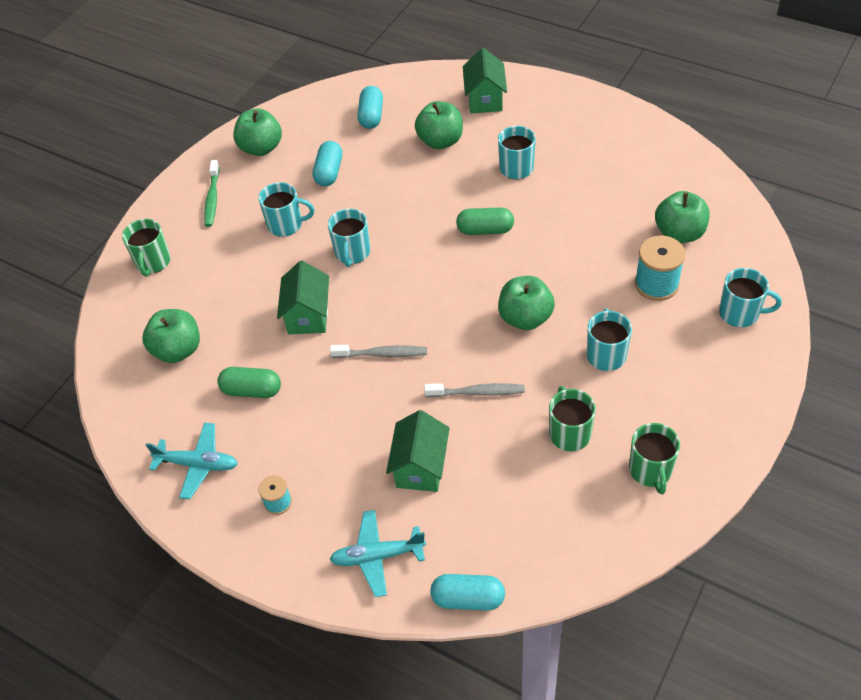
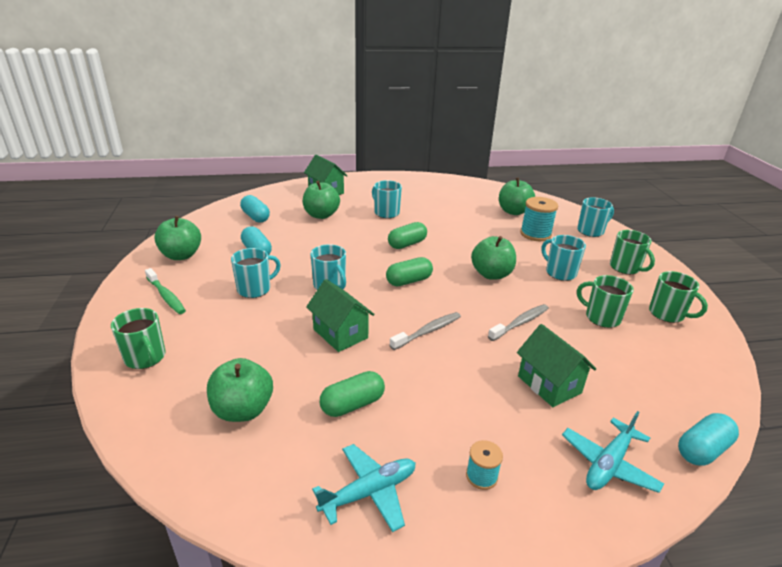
camera: 45 degrees left, 20 degrees down
(430, 284) = (409, 281): none -> green capsule
(697, 389) = (625, 268): none -> green mug

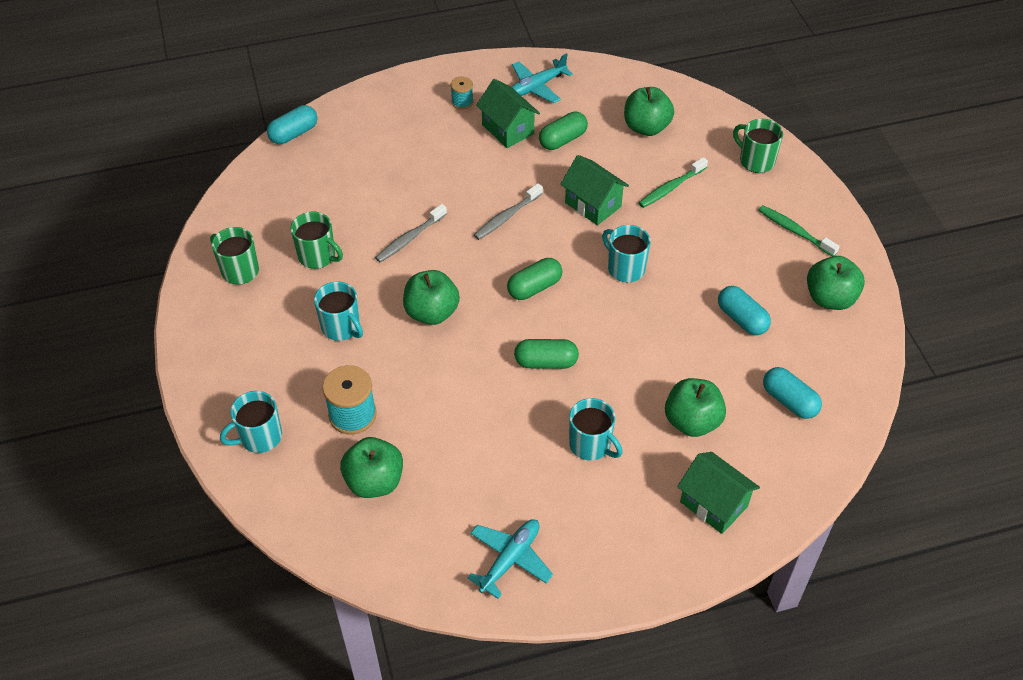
camera: 175 degrees right, 20 degrees up
(254, 341) = (671, 188): none -> green toothbrush
(255, 289) = (707, 252): turquoise mug -> none
(407, 244) = (546, 362): green capsule -> green capsule turned 45 degrees clockwise
(549, 384) = (397, 173): green house -> green house (508, 129)
(608, 464) = (370, 117): turquoise plane -> turquoise plane (510, 559)
(625, 268) = (248, 348): green mug -> none

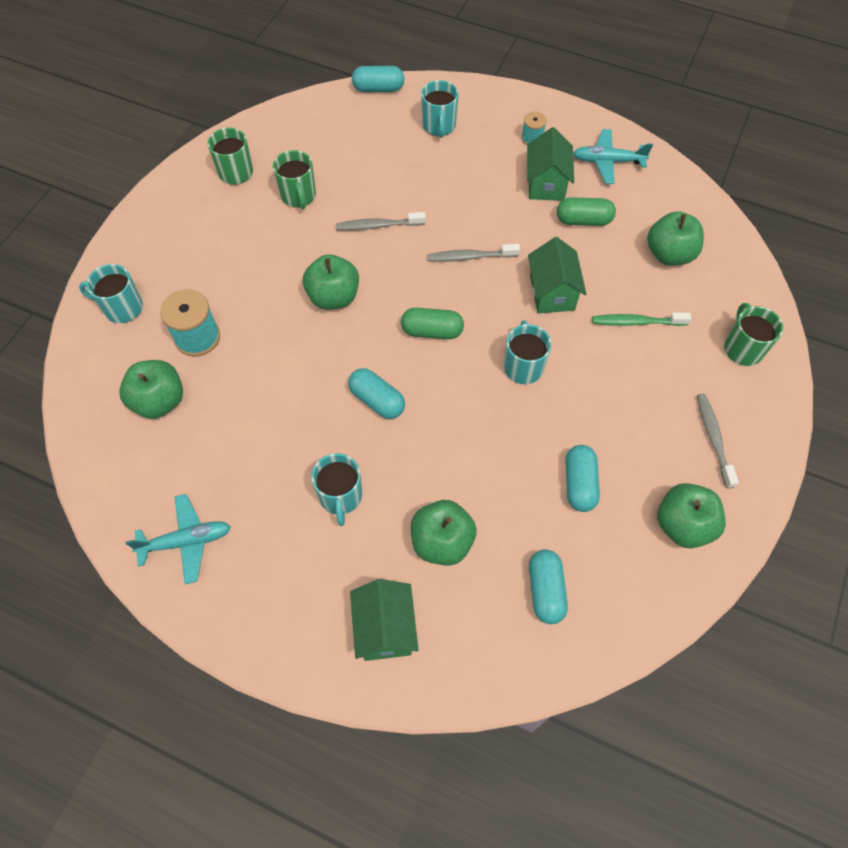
camera: 40 degrees right, 10 degrees up
(341, 327) = (259, 263): turquoise mug -> turquoise mug (439, 126)
(546, 362) = (377, 400): green capsule -> turquoise capsule
(795, 231) = (713, 438): green toothbrush -> grey toothbrush

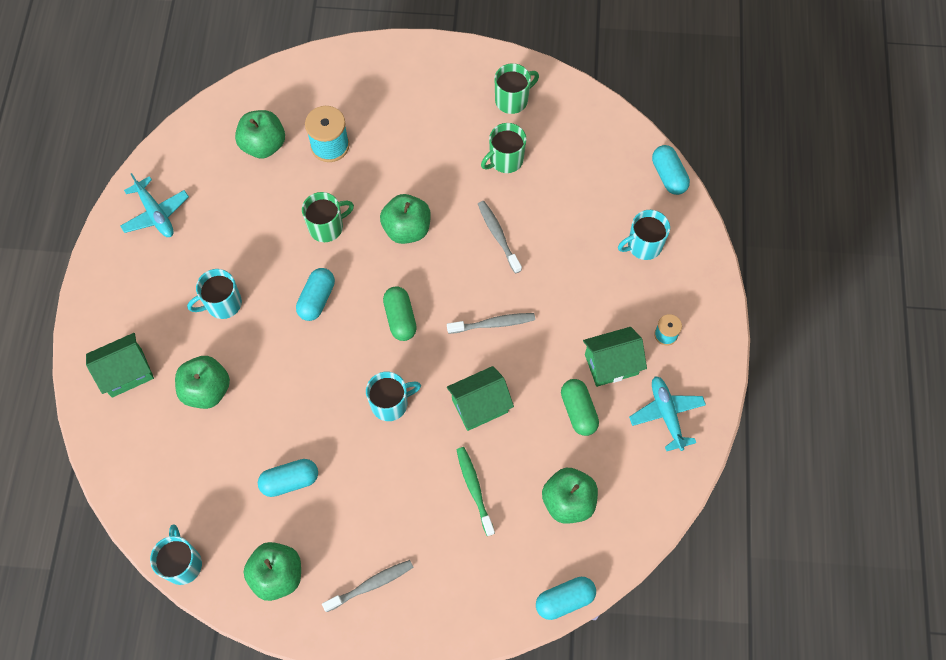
camera: 70 degrees right, 5 degrees up
(122, 308) = (338, 81): turquoise mug -> turquoise mug (182, 563)
(470, 257) = (493, 324): grey toothbrush -> grey toothbrush turned 105 degrees clockwise
(545, 590) = (188, 479): turquoise capsule -> turquoise capsule (564, 600)
(742, 348) = (480, 593): green mug -> green mug (327, 227)

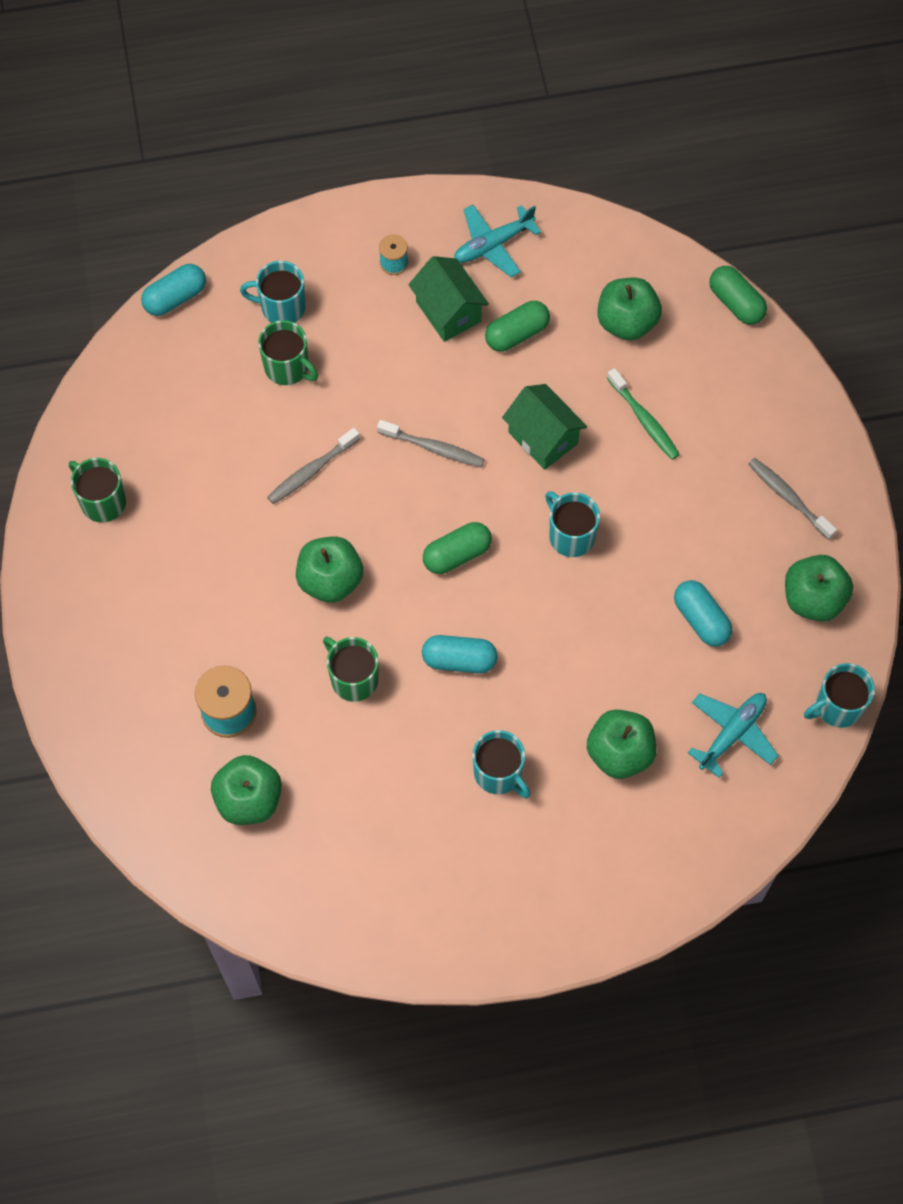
camera: 105 degrees left, 0 degrees up
(126, 372) = (628, 860): green house -> none
(156, 214) = (392, 907): turquoise plane -> turquoise plane (732, 733)
(474, 489) = (644, 419): green toothbrush -> green toothbrush turned 90 degrees counterclockwise
(493, 324) = (433, 448): grey toothbrush -> grey toothbrush turned 135 degrees clockwise
(505, 160) = (198, 488): green mug -> green mug (287, 367)
(564, 600) = (736, 303): turquoise capsule -> green capsule
(643, 245) = (281, 307): turquoise mug -> turquoise mug turned 135 degrees clockwise

